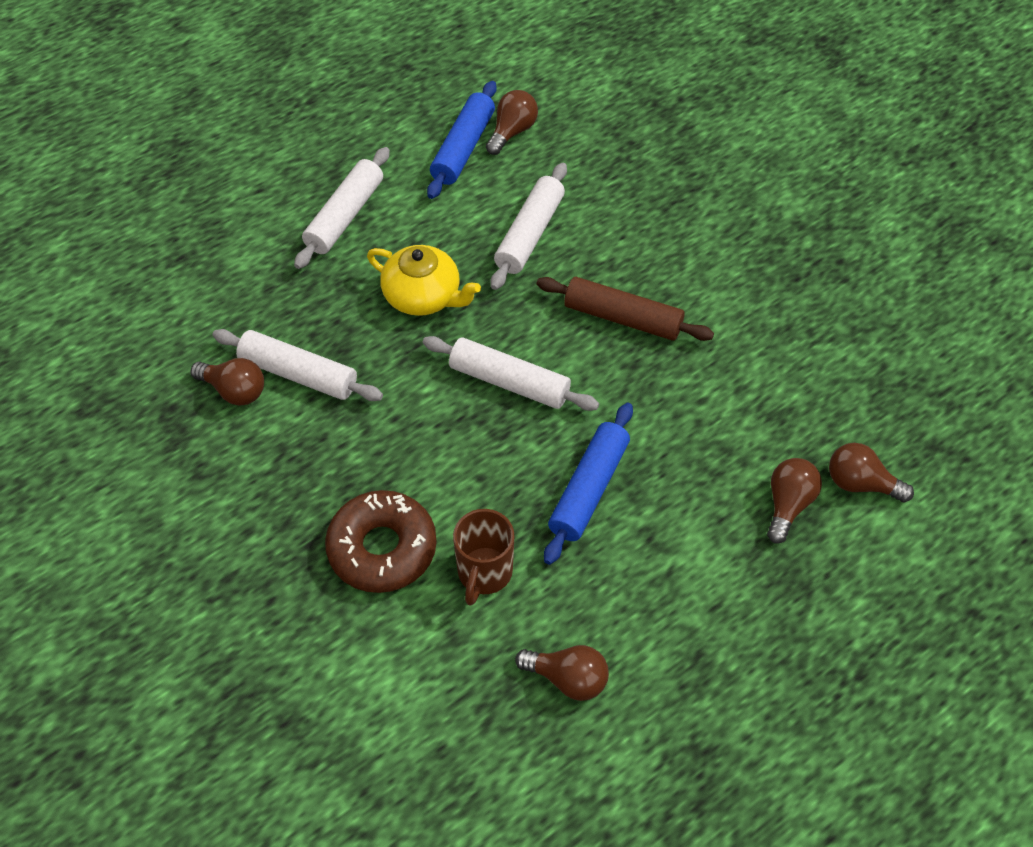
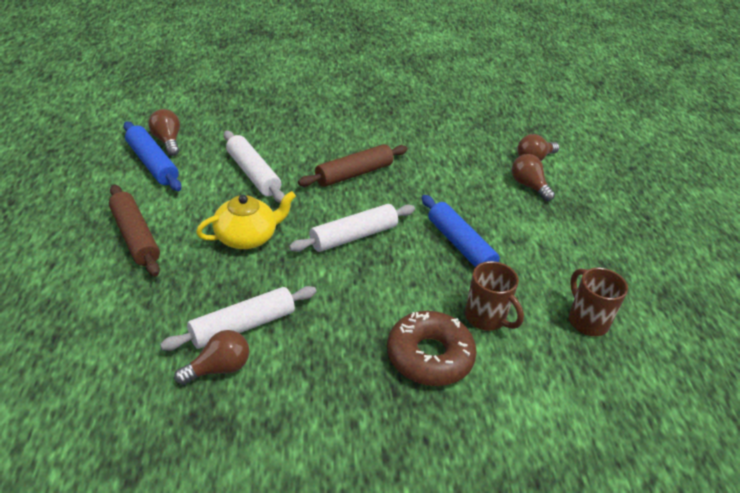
camera: 60 degrees left, 15 degrees down
(344, 216) = (135, 237): white rolling pin -> brown rolling pin
(567, 679) = (587, 320): brown light bulb -> brown mug

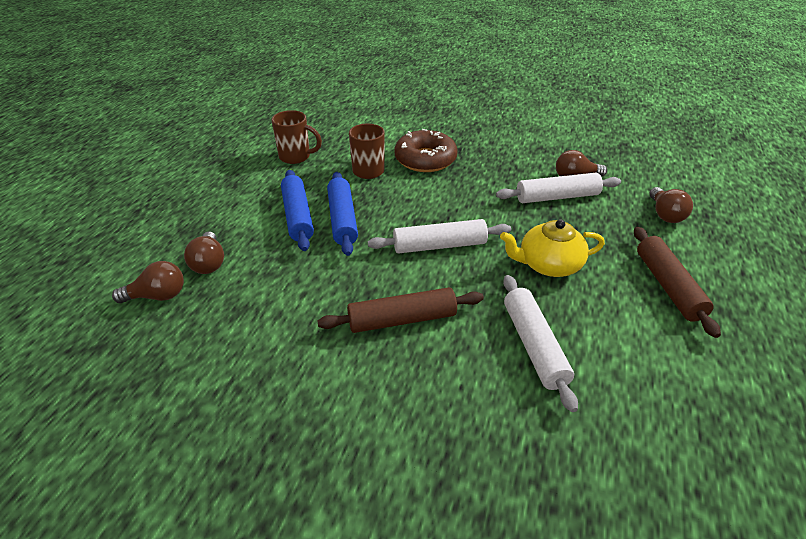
camera: 155 degrees left, 0 degrees up
(152, 164) = (679, 393): blue rolling pin -> blue rolling pin (298, 216)
(167, 141) = (668, 441): brown light bulb -> brown light bulb (665, 215)
(587, 320) = (296, 157): brown mug -> brown mug turned 75 degrees counterclockwise

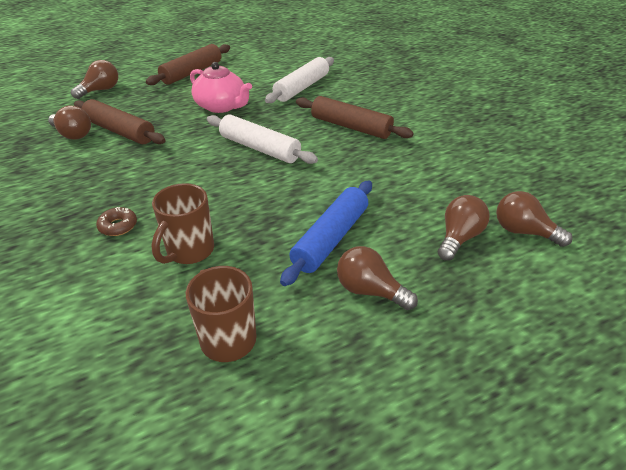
camera: 135 degrees left, 0 degrees up
(245, 204) = (369, 290): none -> brown light bulb
(342, 219) = (296, 210): blue rolling pin -> none
(425, 159) = (118, 226): brown donut -> brown donut, size x0.43
(548, 264) = (221, 106): yellow teapot -> pink teapot
(557, 197) = (120, 131): white rolling pin -> brown rolling pin

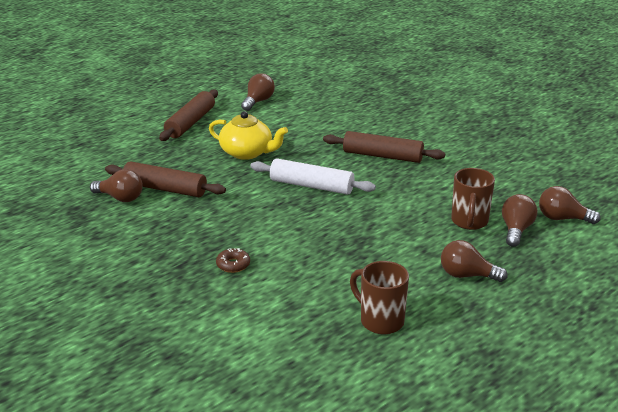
camera: 15 degrees left, 10 degrees down
(100, 90) = (108, 152): brown light bulb -> brown light bulb (258, 101)
(189, 251) = (309, 273): brown mug -> brown mug (469, 222)
(221, 106) = (247, 152): pink teapot -> yellow teapot
(302, 88) = (314, 125): white rolling pin -> none
(330, 238) = (417, 246): blue rolling pin -> none

